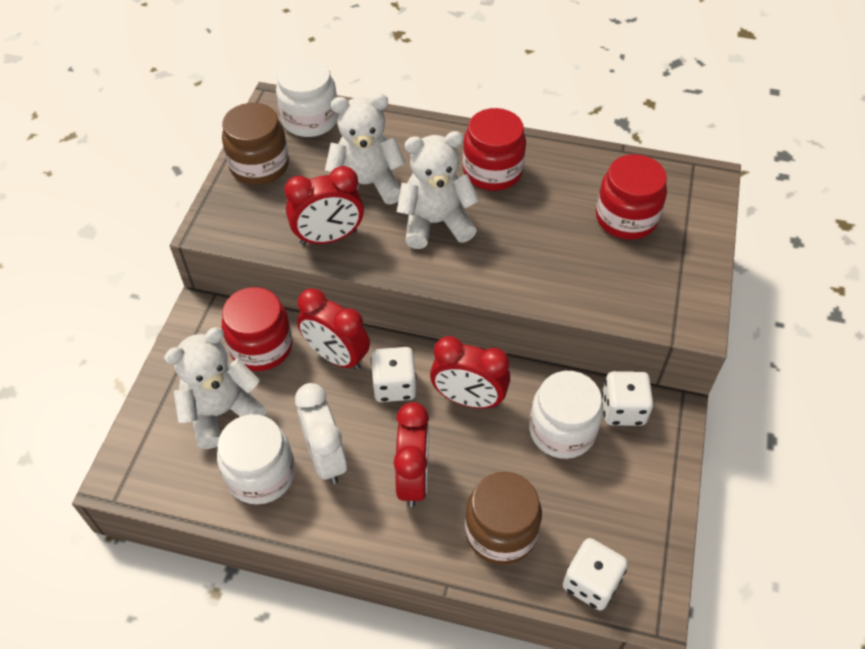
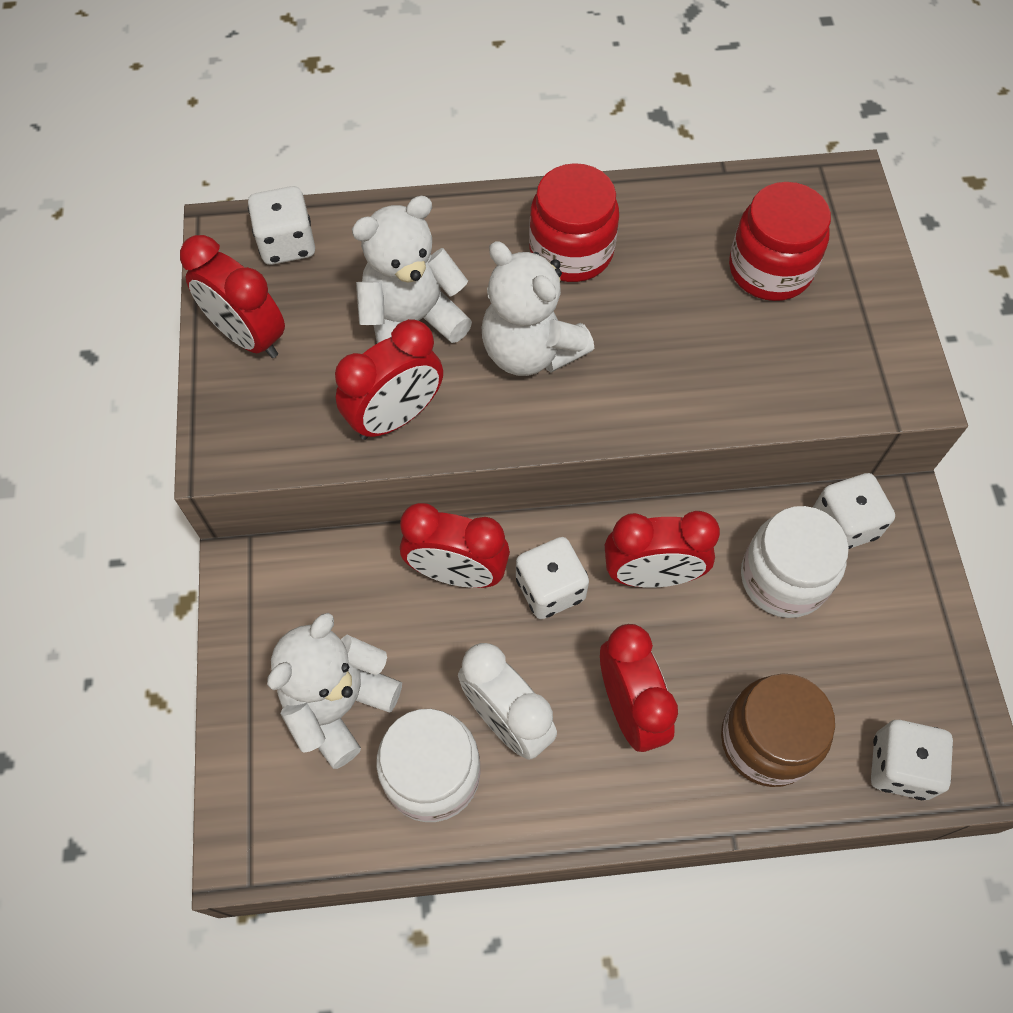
camera: 20 degrees left, 10 degrees up
(259, 166) = (248, 337): brown jar -> red clock
(261, 346) = (350, 592): red jar -> none
(310, 119) = (287, 244): white jar -> white dice
(435, 223) = (530, 351): white teddy bear -> white teddy bear turned 105 degrees counterclockwise

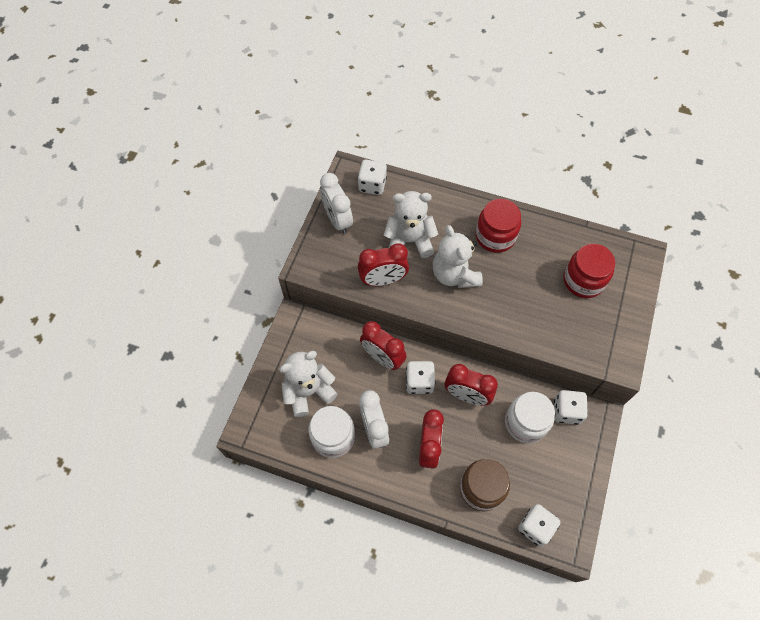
camera: 25 degrees right, 0 degrees up
(248, 337) = (337, 220): red clock -> white clock

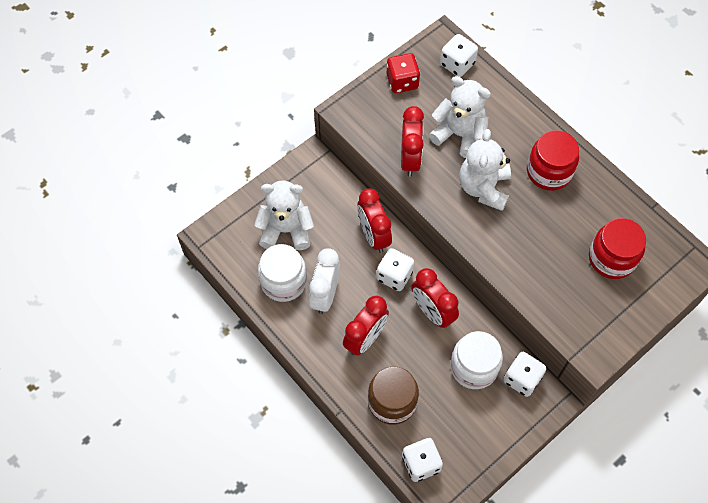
camera: 30 degrees right, 0 degrees up
(337, 220) = (402, 82): white clock -> red dice
(383, 280) = (410, 159): red clock -> red clock turned 105 degrees counterclockwise

